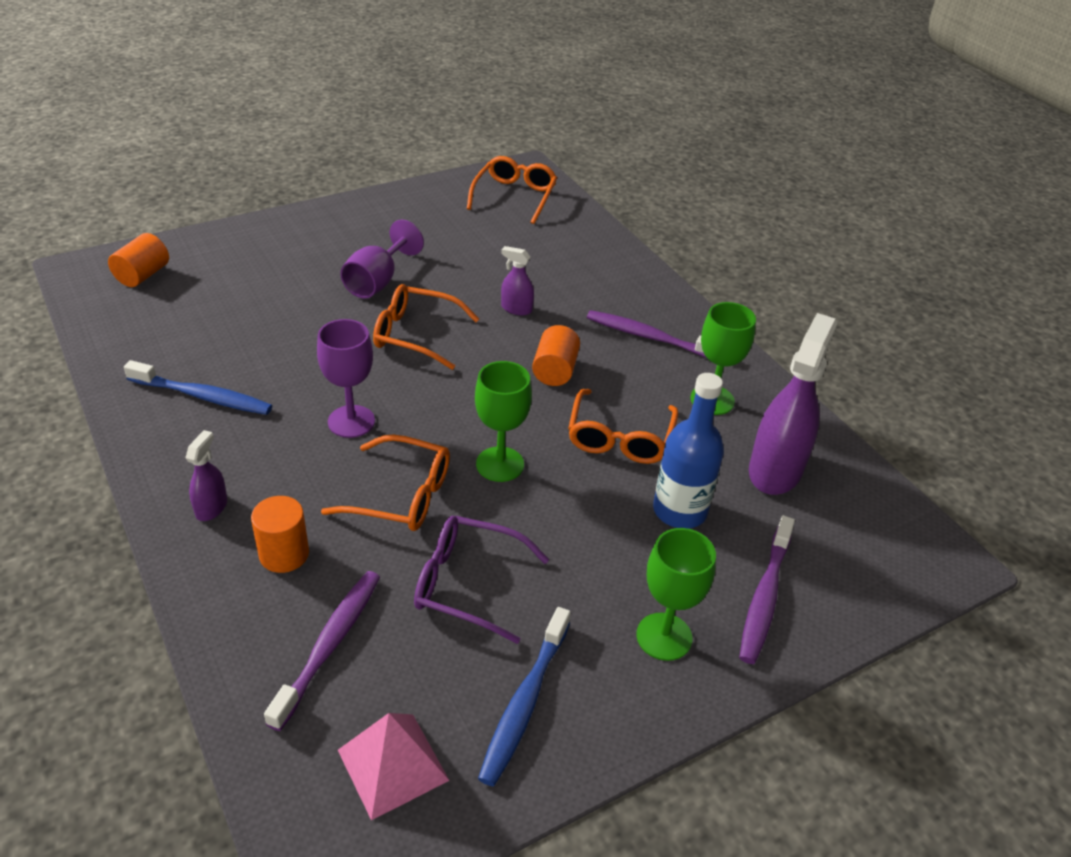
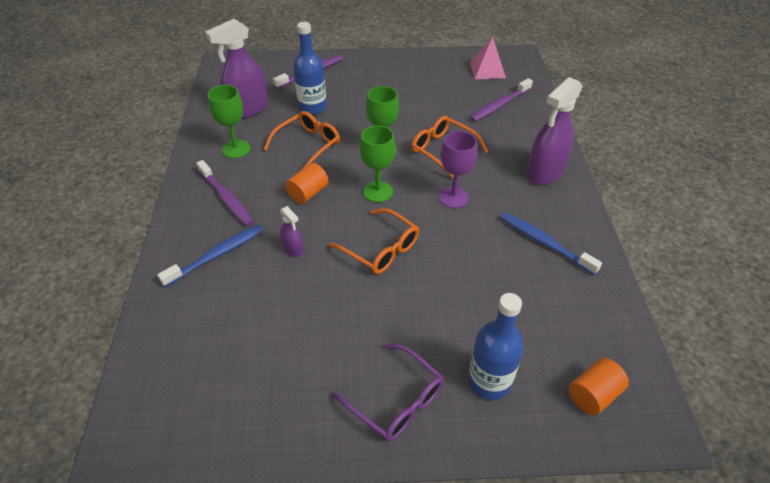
camera: 150 degrees left, 5 degrees up
(211, 507) = (545, 172): purple spray bottle -> purple spray bottle, size x2.09
(249, 261) = (489, 381): none -> blue bottle
(284, 554) = (511, 141): orange cylinder -> none
(377, 281) = (383, 313): purple goblet -> none
(468, 584) = (430, 108): purple glasses -> purple glasses (395, 400)
(514, 197) = (179, 396): orange glasses -> none
(524, 703) = (431, 71): blue toothbrush -> blue toothbrush (217, 255)
(664, 636) = (363, 73): green goblet -> green goblet (378, 192)

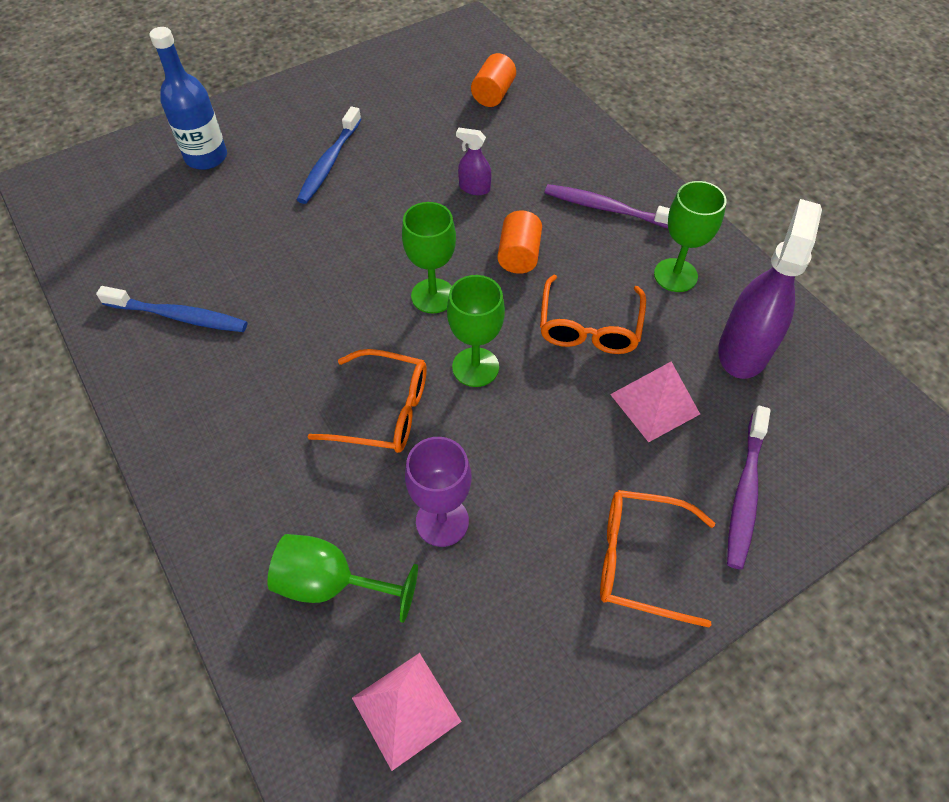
camera: 150 degrees right, 10 degrees up
(217, 255) = (546, 152): blue toothbrush -> blue toothbrush (329, 163)
(312, 107) = (654, 404): blue bottle -> pink pyramid
(380, 249) = (379, 227): orange glasses -> orange glasses (641, 560)
(395, 400) = (284, 116): purple glasses -> none
(453, 197) = (326, 332): purple goblet -> purple goblet (442, 521)
(499, 105) = (332, 583): purple toothbrush -> green goblet
(545, 172) = (201, 441): purple spray bottle -> none
(593, 394) = (104, 183): orange cylinder -> orange cylinder (493, 94)

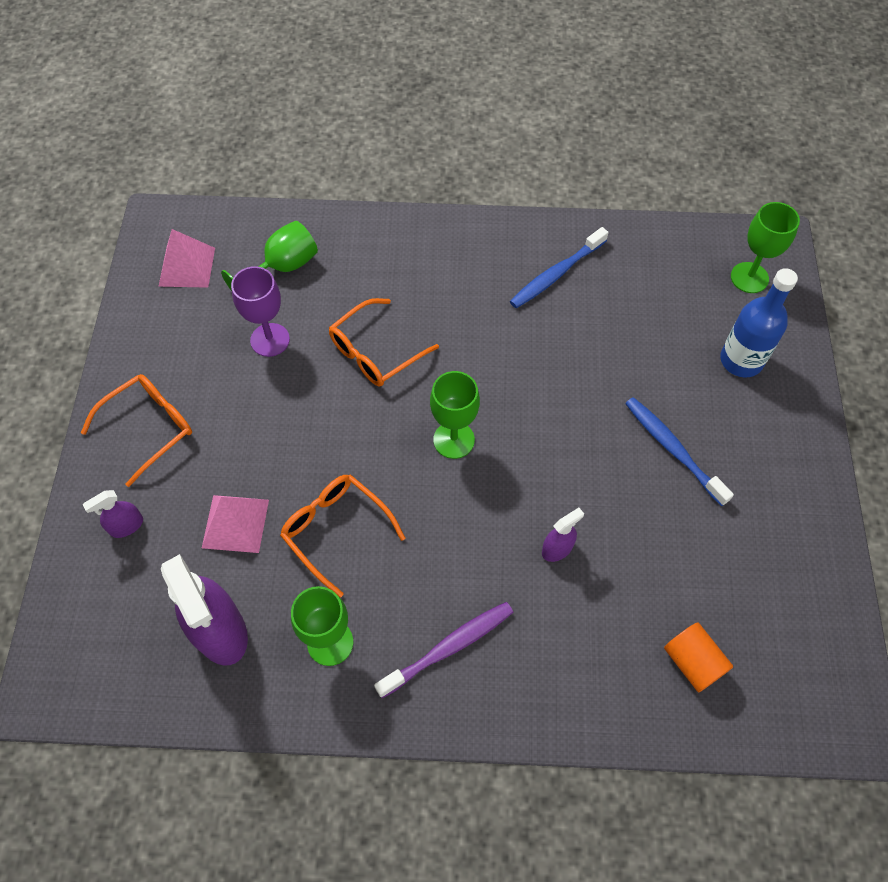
camera: 125 degrees right, 5 degrees up
(475, 367) = (365, 427): green goblet -> green goblet (749, 277)
(519, 255) = (448, 530): orange cylinder -> none
(745, 493) = (126, 526): purple toothbrush -> purple spray bottle

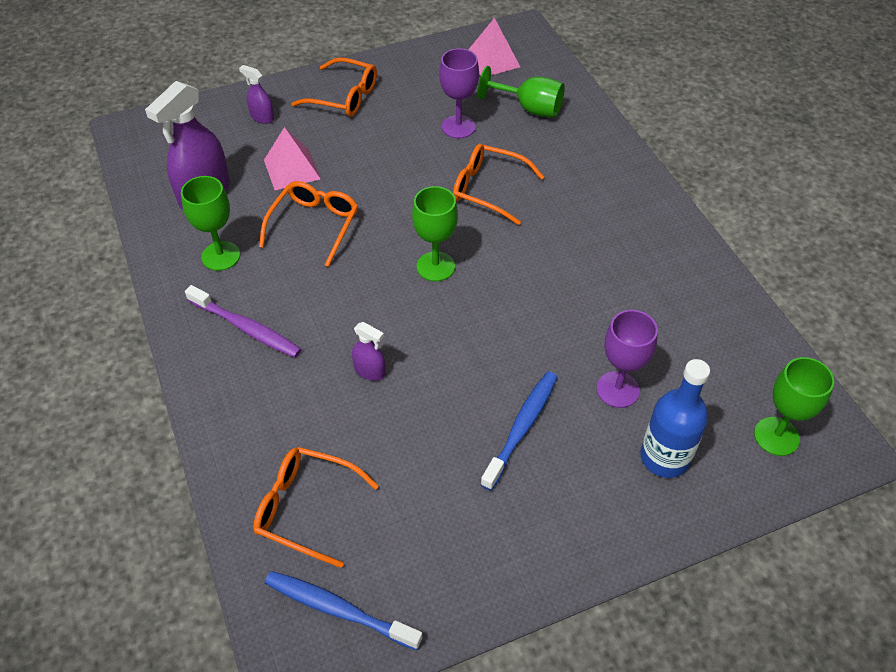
camera: 65 degrees right, 10 degrees down
(556, 274) = (656, 278): blue toothbrush -> blue toothbrush (338, 609)
(662, 360) = (617, 389): none -> purple goblet
(692, 662) = (307, 508): orange cylinder -> orange glasses

